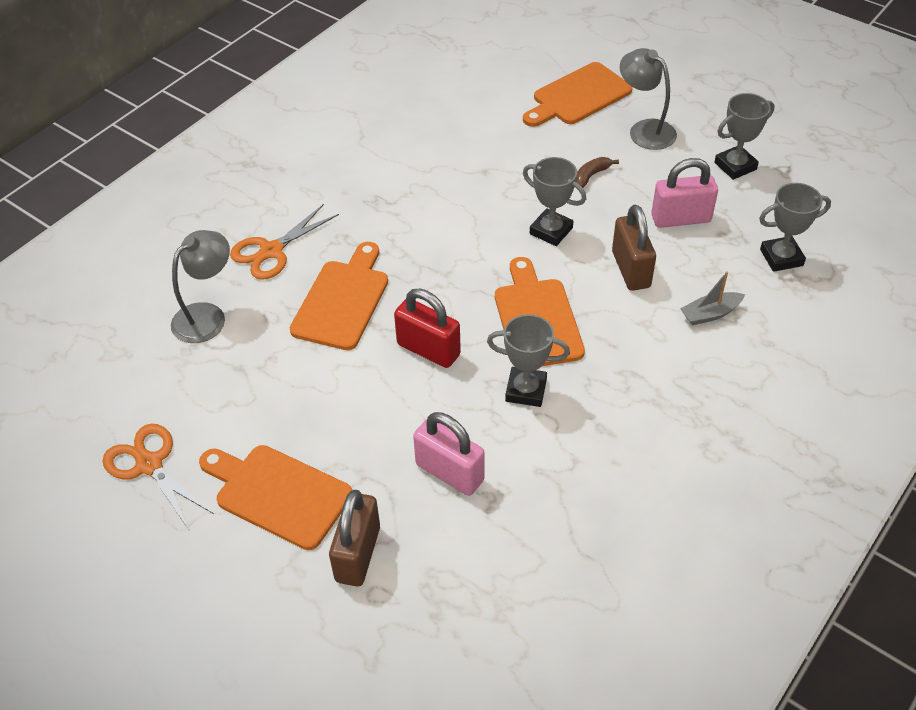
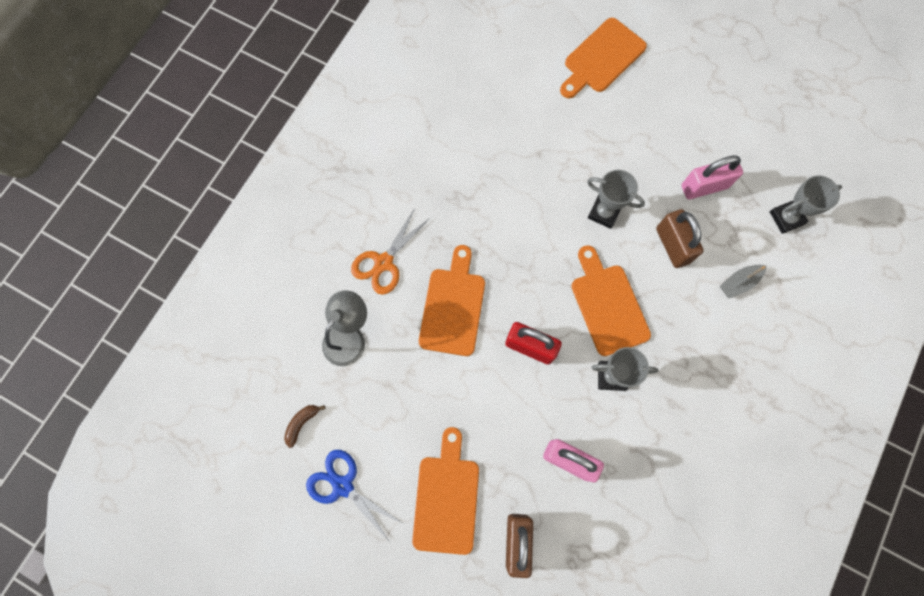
camera: 10 degrees left, 25 degrees up
(149, 465) = (343, 486): orange scissors -> blue scissors
(278, 494) = (446, 498): orange cutting board -> orange cutting board turned 75 degrees clockwise
(591, 176) = (626, 148): brown banana -> brown banana (302, 423)
(644, 130) = (662, 91): grey lamp -> none
(735, 166) = (740, 124): grey trophy -> none

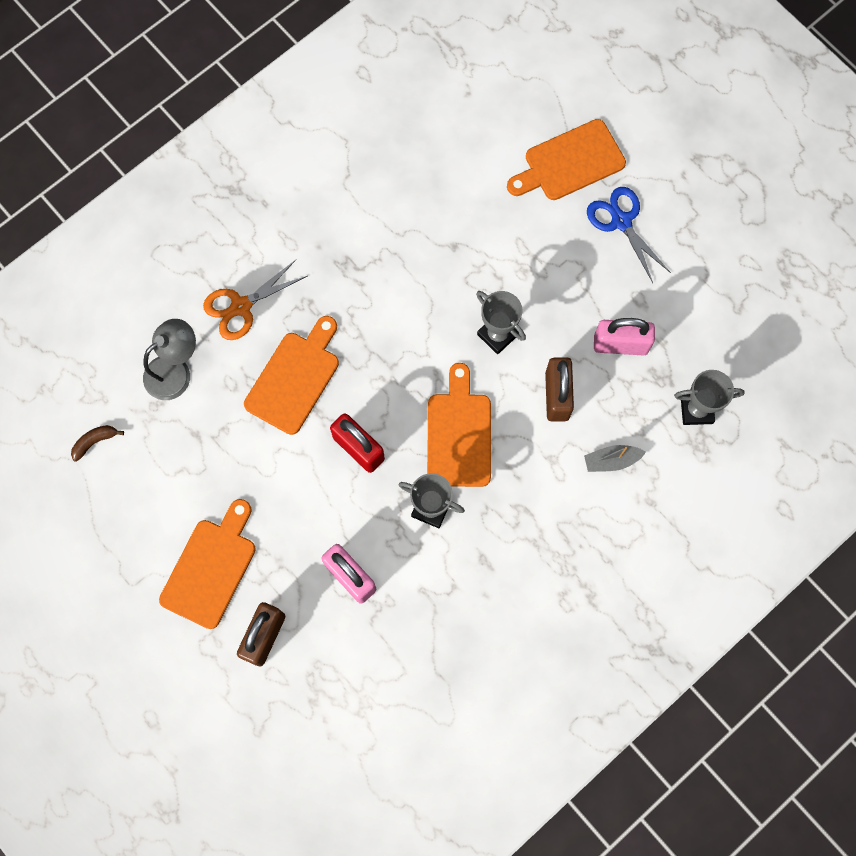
camera: 20 degrees right, 0 degrees up
(343, 486) = (112, 518): blue scissors -> blue scissors (621, 221)

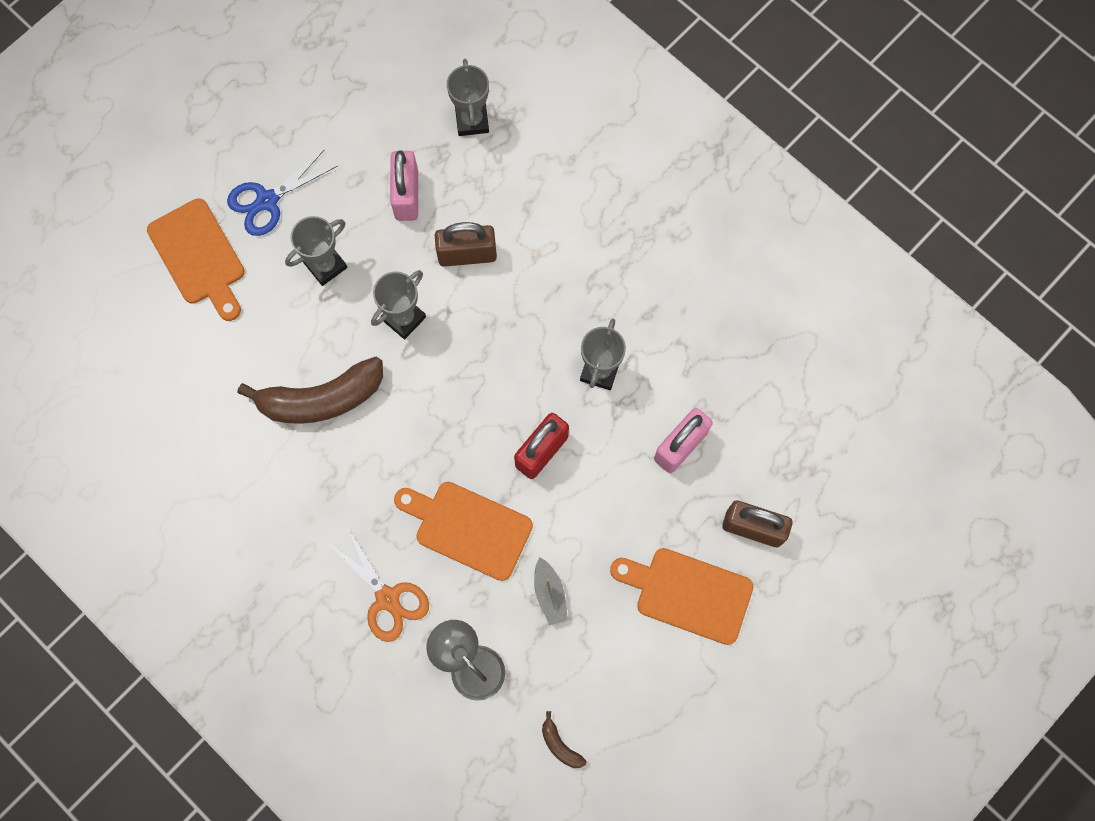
camera: 95 degrees left, 0 degrees up
(427, 260) = (321, 398): none -> brown banana
(459, 434) = (517, 349): orange cutting board -> none
(554, 269) = (325, 265): none -> grey trophy
(611, 460) = (532, 198): grey boat -> grey boat (550, 594)

